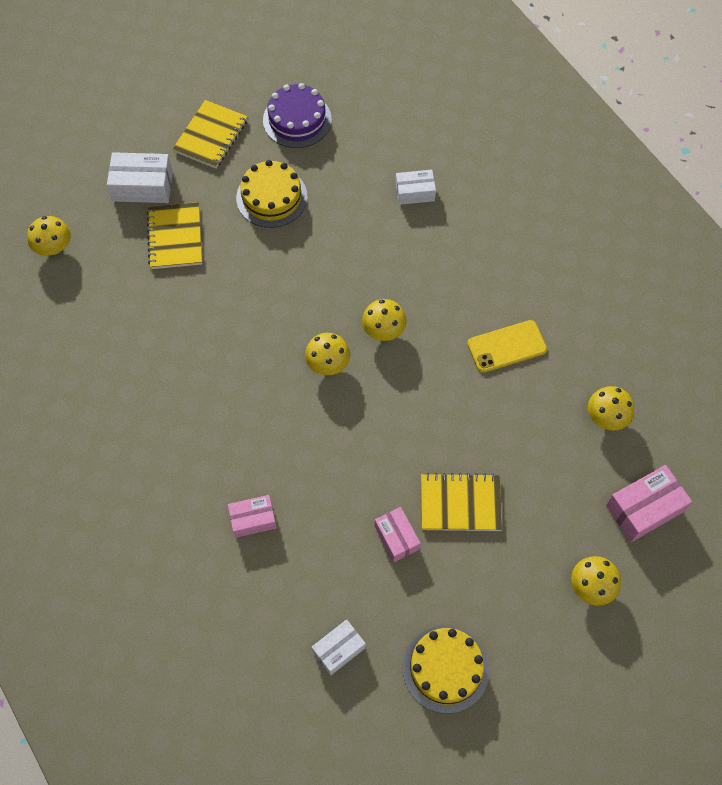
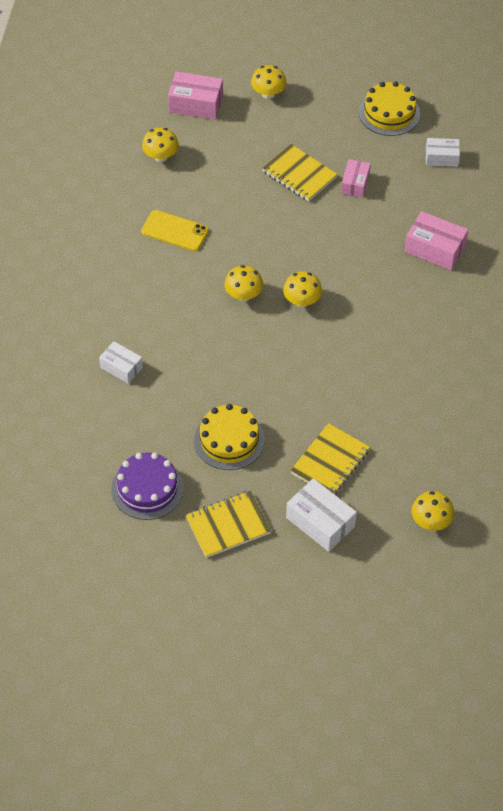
camera: 140 degrees left, 10 degrees down
(253, 519) = (435, 249): pink box -> pink box, size x1.54

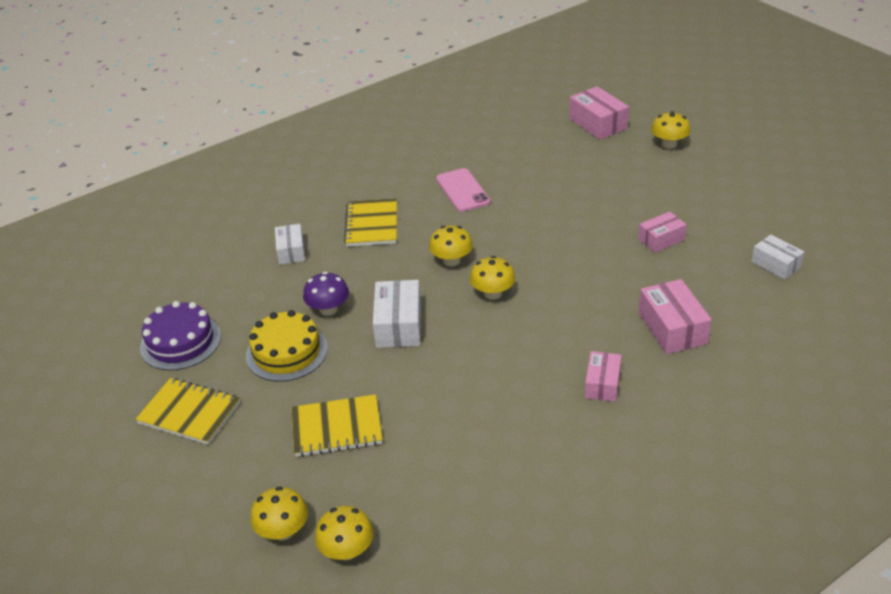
camera: 50 degrees right, 15 degrees down
(161, 156) = (522, 141): yellow mushroom -> yellow mushroom (283, 531)
(175, 231) = (463, 190): yellow phone -> pink phone
(212, 390) = (328, 309): none -> purple mushroom
(299, 174) = (619, 207): yellow notebook -> yellow notebook (371, 224)
(320, 522) = (257, 469): white box -> white box (399, 325)
(389, 113) = (765, 207): yellow cake -> none
(440, 316) = (602, 384): none -> pink box

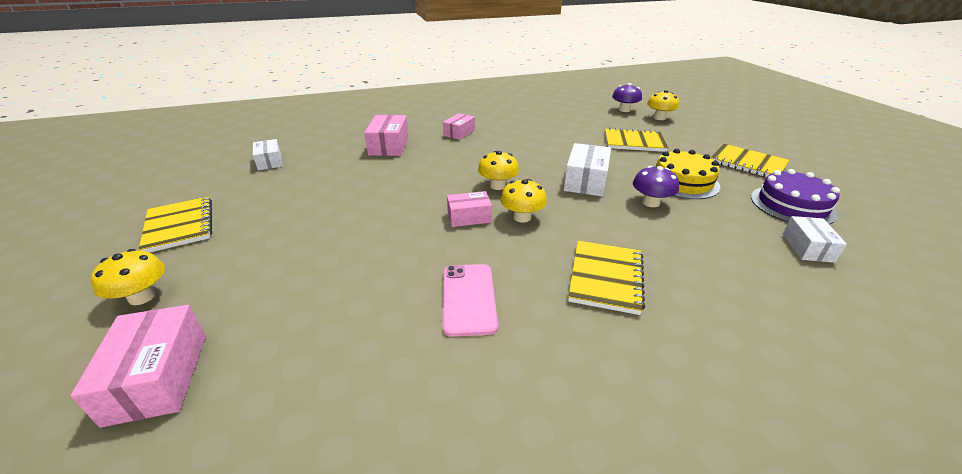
camera: 165 degrees left, 5 degrees down
(291, 251) = (710, 267): white box -> white box (807, 247)
(347, 550) = (624, 110): yellow mushroom -> purple mushroom
(661, 239) = (321, 194): pink box -> pink box (469, 217)
(731, 183) = (180, 226): none -> yellow notebook

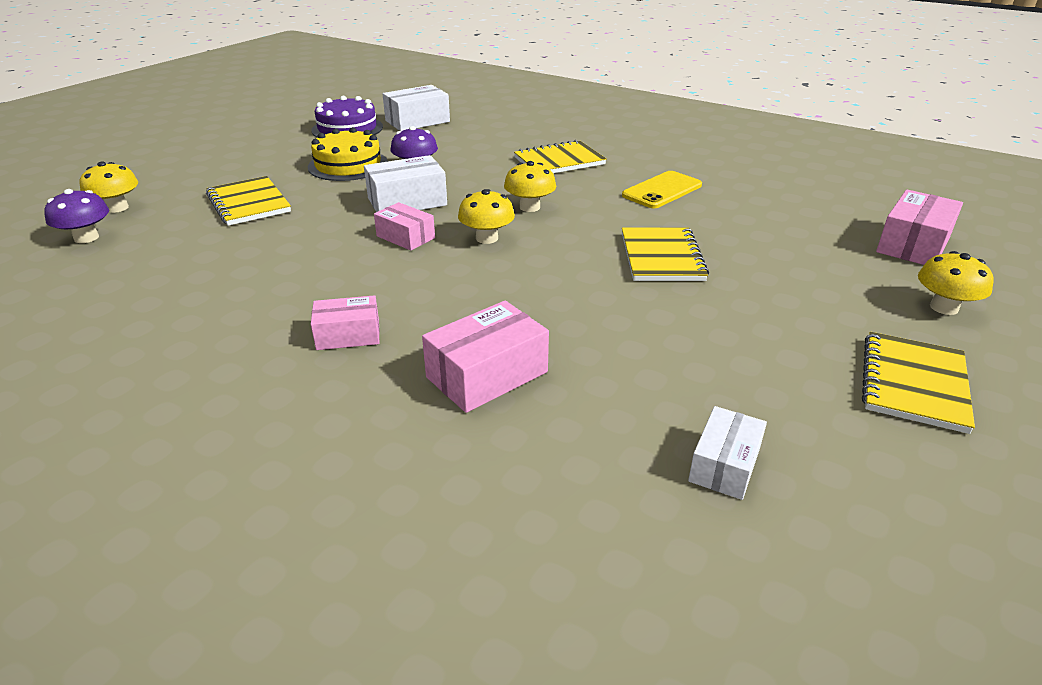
camera: 130 degrees left, 0 degrees up
(468, 298) = (662, 190): pink phone -> yellow phone
(469, 217) = (571, 228): pink box -> pink box (405, 237)
(747, 163) = (261, 148): yellow notebook -> yellow notebook (662, 257)
(807, 247) = (417, 121): white box -> white box, size x1.54

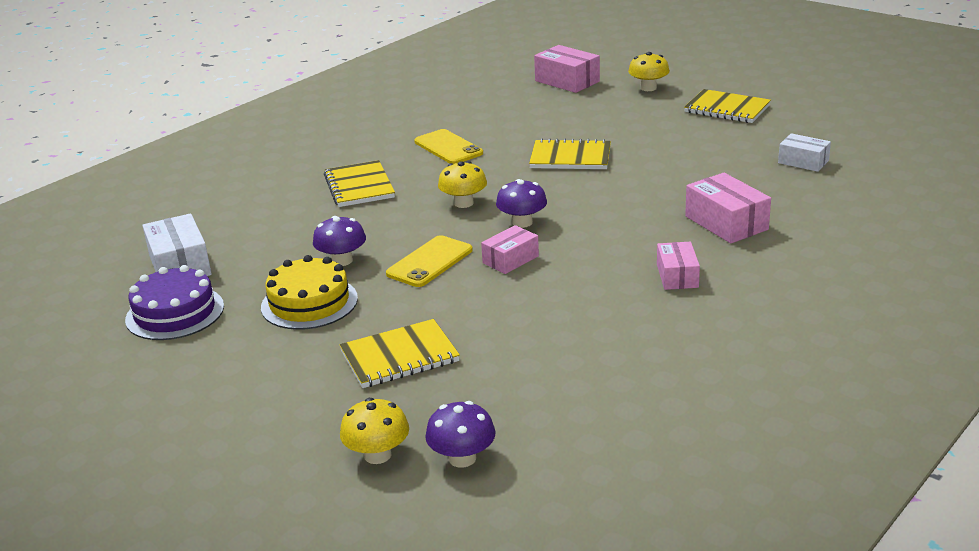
camera: 80 degrees left, 5 degrees down
(407, 202) = (430, 262): white box -> yellow phone
(487, 238) = (522, 222): yellow mushroom -> purple mushroom

